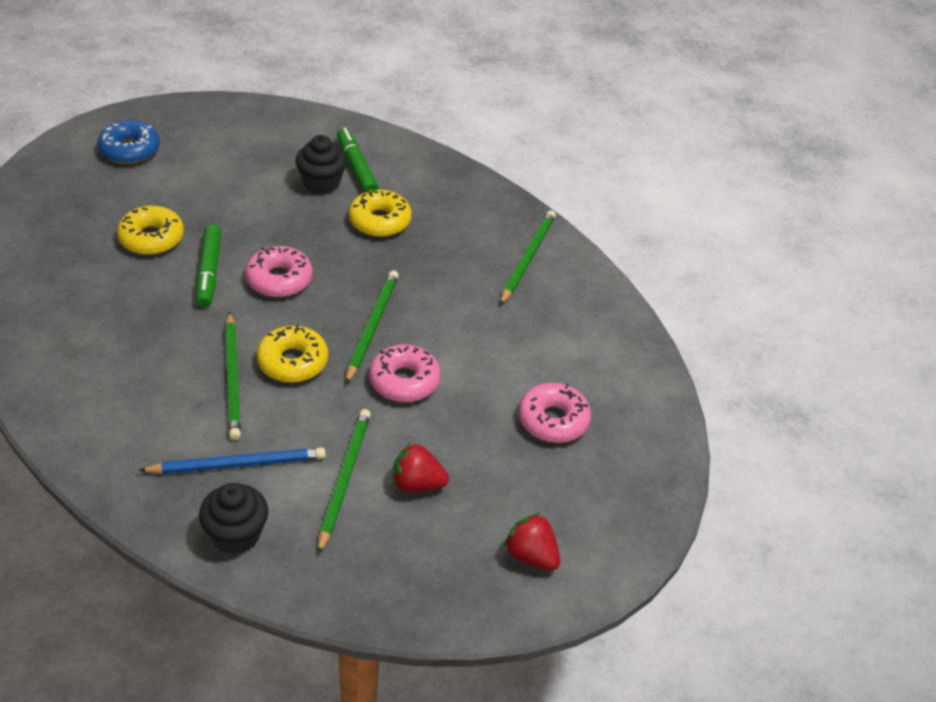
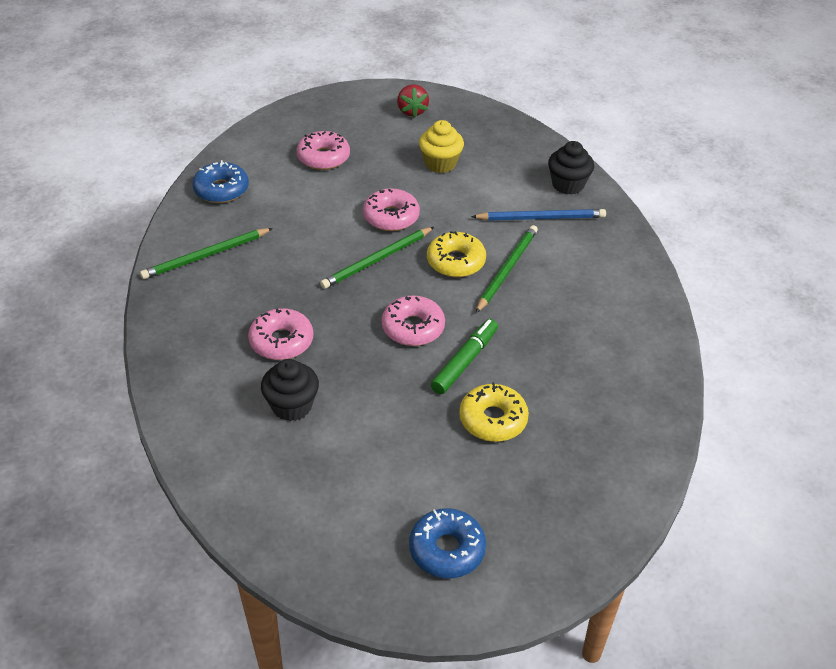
camera: 140 degrees left, 0 degrees up
(238, 464) = (541, 218): blue pencil -> blue pencil turned 150 degrees clockwise
(344, 479) = (481, 183): green pencil -> none
(356, 167) = (242, 408): green marker -> none
(379, 221) = (281, 341): yellow donut -> pink donut
(417, 484) = (440, 163): red strawberry -> yellow cupcake
(601, 327) = (221, 190): none -> blue donut

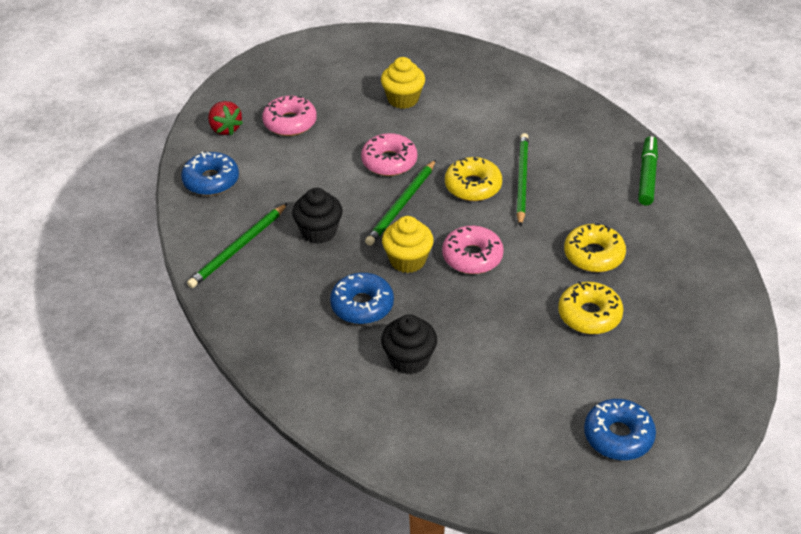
camera: 20 degrees left, 0 degrees up
(281, 341) = (362, 305): pink donut -> blue donut
(350, 312) = (407, 260): none -> yellow cupcake
(412, 111) = (345, 56): red strawberry -> red strawberry (225, 128)
(465, 361) = (535, 272): green marker -> green marker (647, 176)
(534, 362) = (593, 255): none -> yellow donut
(541, 218) = (523, 125): blue pencil -> none
(568, 185) = (528, 88): black cupcake -> black cupcake (319, 231)

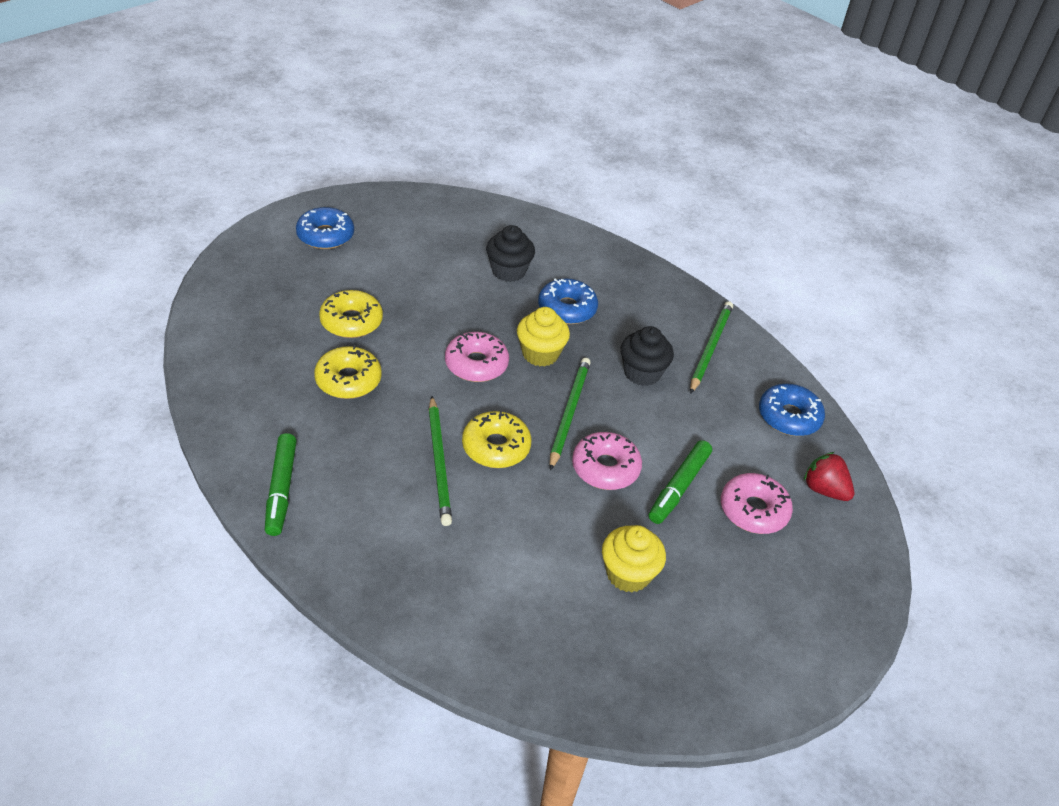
camera: 160 degrees right, 0 degrees up
(338, 143) = (679, 487): none -> green marker

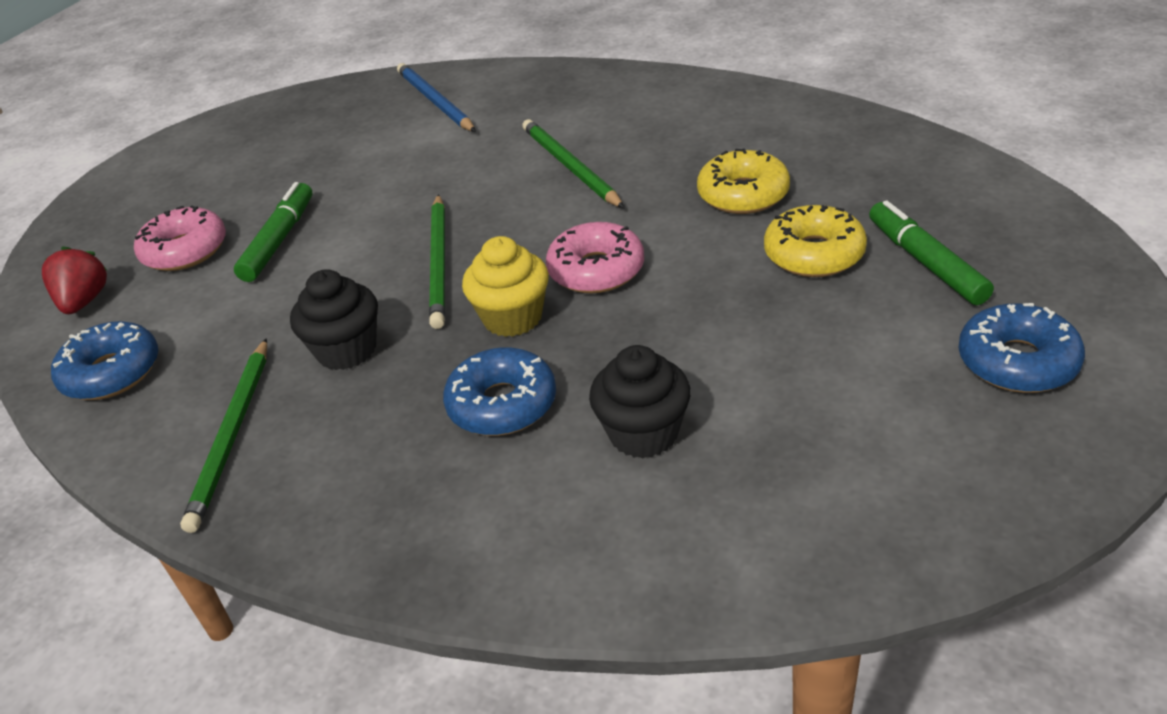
camera: 170 degrees right, 5 degrees down
(281, 489) = (710, 98): green marker -> green marker (926, 262)
(496, 447) = (515, 200): yellow donut -> none
(508, 620) = (435, 101): none -> blue pencil
(605, 468) = (374, 227): pink donut -> none
(628, 574) = (329, 159): yellow cupcake -> none
(824, 490) = (84, 301): red strawberry -> red strawberry turned 120 degrees counterclockwise

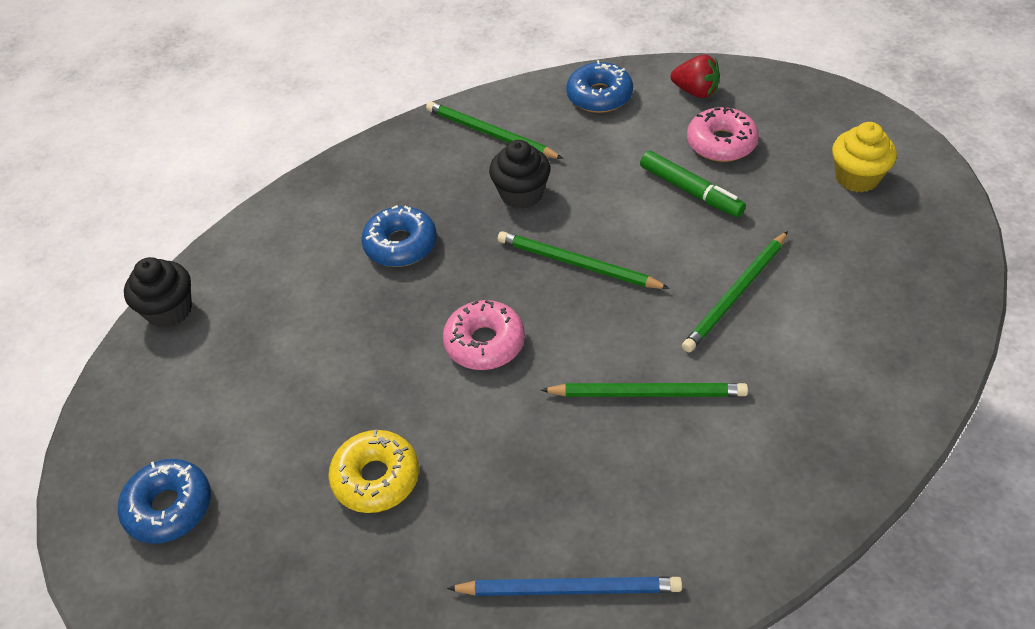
camera: 120 degrees right, 10 degrees up
(416, 169) = (736, 294): none -> green pencil
(435, 101) = (869, 349): blue pencil -> blue pencil (569, 589)
(512, 318) = (476, 279): yellow cupcake -> yellow cupcake (857, 178)
(643, 433) = (314, 293): black cupcake -> black cupcake (169, 310)
(743, 194) = (494, 485): yellow donut -> none
(926, 262) = (298, 540): green marker -> none

